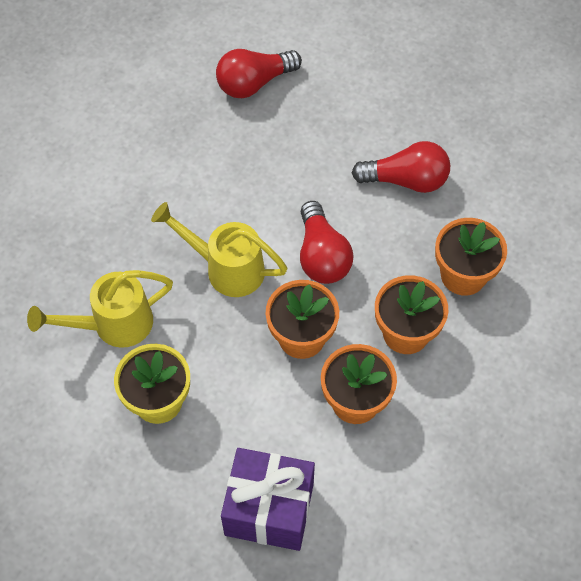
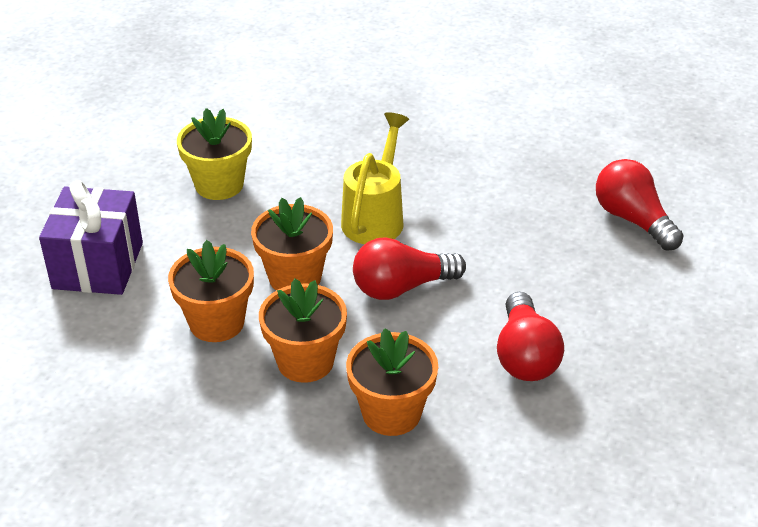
camera: 85 degrees right, 20 degrees down
(113, 325) = (302, 150): yellow watering can -> none

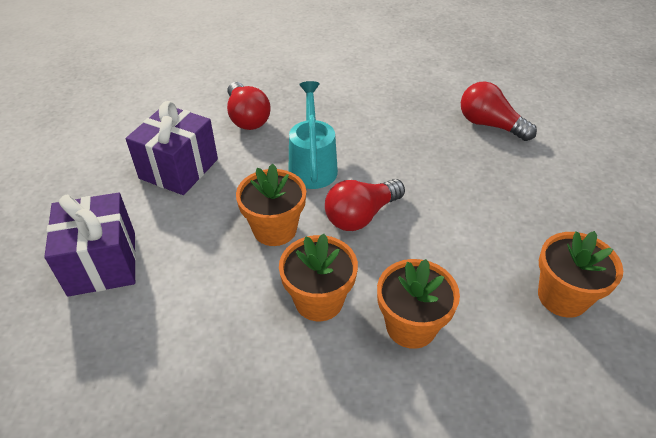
camera: 20 degrees left, 5 degrees up
(217, 322) = (228, 286): orange flower pot -> orange flower pot (562, 297)
(219, 184) = (179, 169): yellow flower pot -> purple gift
(375, 217) = (312, 165): yellow watering can -> turquoise watering can
(525, 355) = (481, 246): red light bulb -> red light bulb (247, 118)

